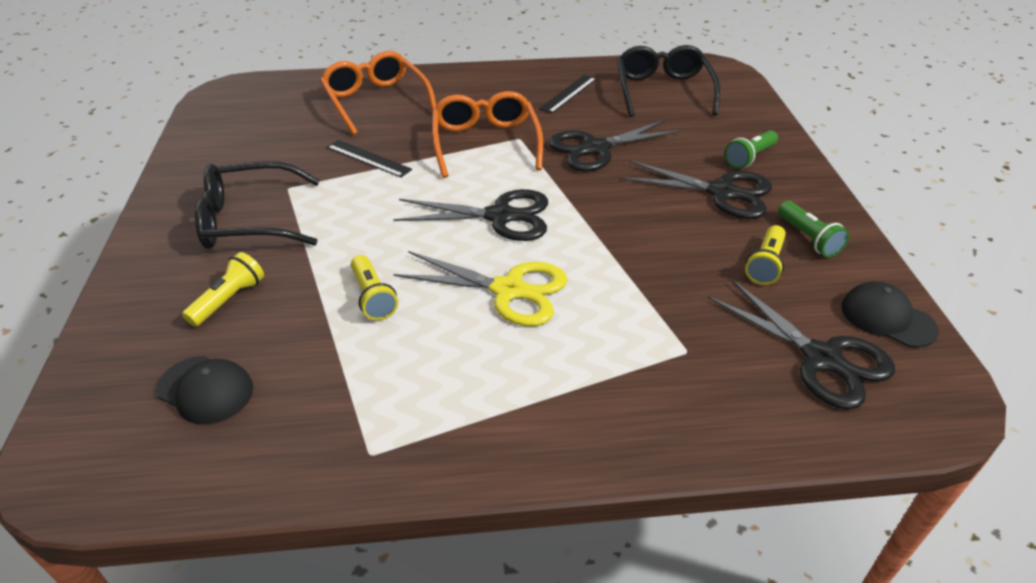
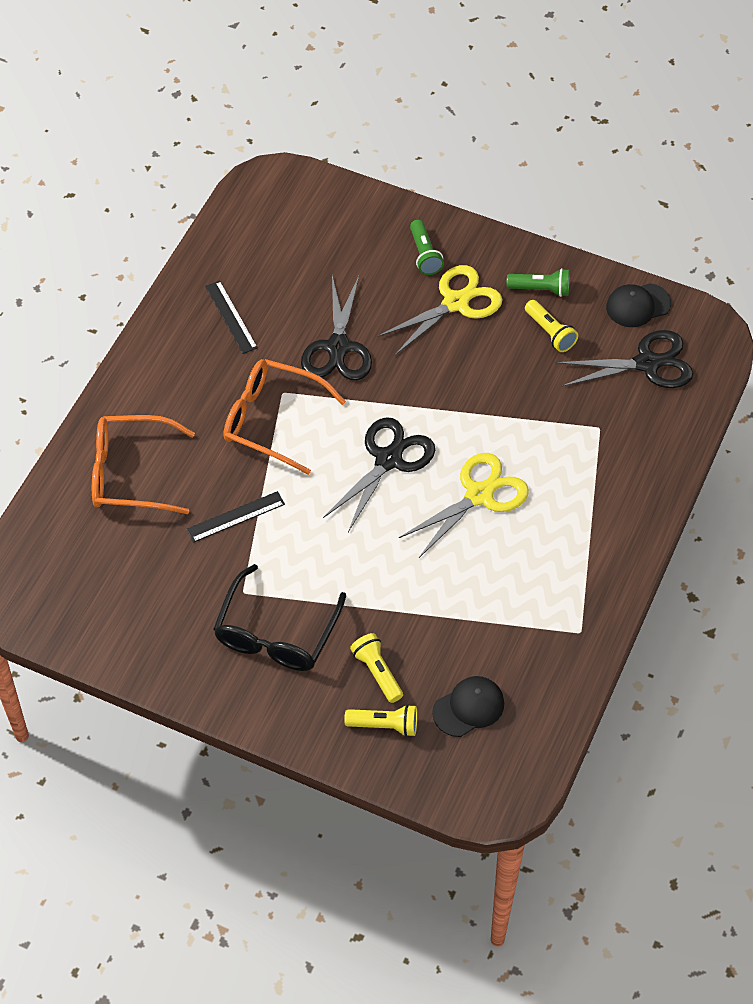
camera: 60 degrees left, 15 degrees up
(373, 297) = (433, 580): yellow flashlight -> yellow flashlight (385, 725)
(663, 91) = (280, 245): black glasses -> none
(722, 192) = (456, 303): black scissors -> yellow scissors

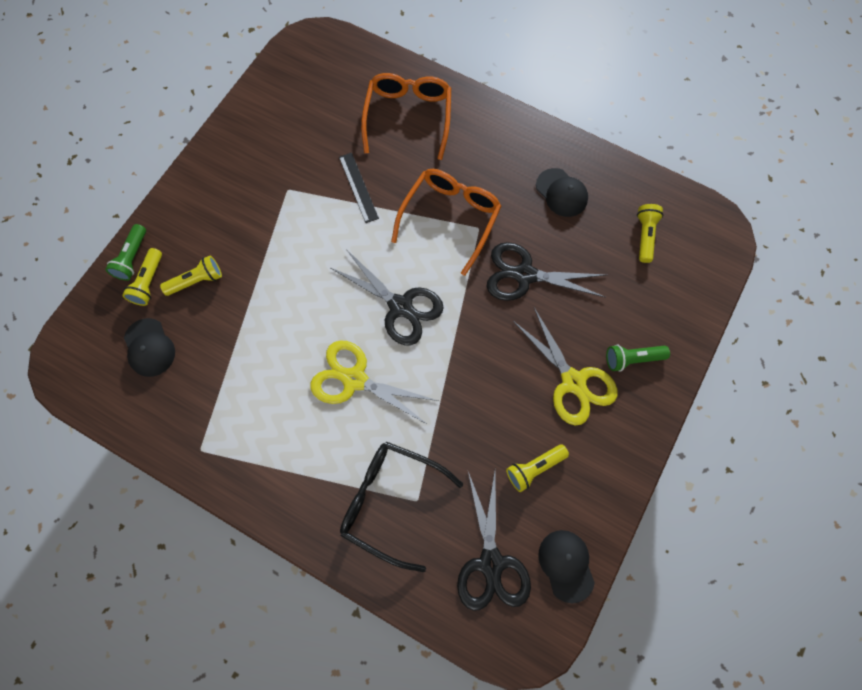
camera: 95 degrees right, 15 degrees up
(231, 317) = (561, 193): black ruler -> black cap
(276, 633) = (247, 210): black glasses -> black glasses (391, 501)
(281, 243) = (645, 236): none -> yellow flashlight
(479, 495) = (354, 379): yellow scissors -> yellow scissors turned 150 degrees clockwise
(541, 289) = (588, 466): green flashlight -> green flashlight (132, 258)

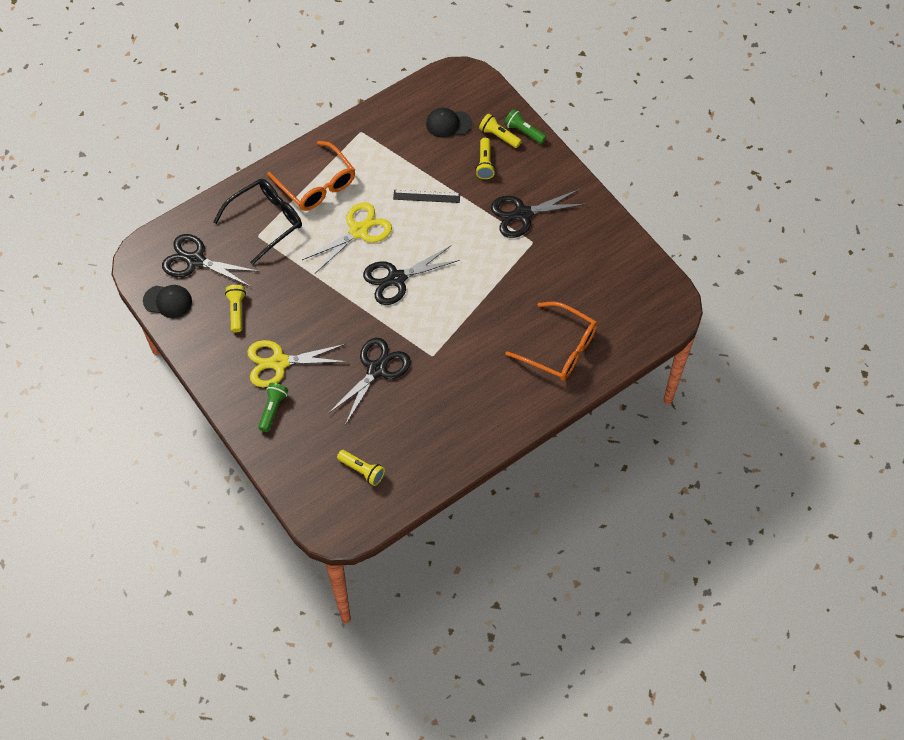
camera: 115 degrees right, 10 degrees down
(254, 213) = (522, 214): none -> black scissors
(358, 187) = (510, 289): black ruler -> black ruler (426, 196)
(450, 218) = (450, 340): orange glasses -> orange glasses (317, 184)
(561, 193) = (432, 429): black cap -> none

